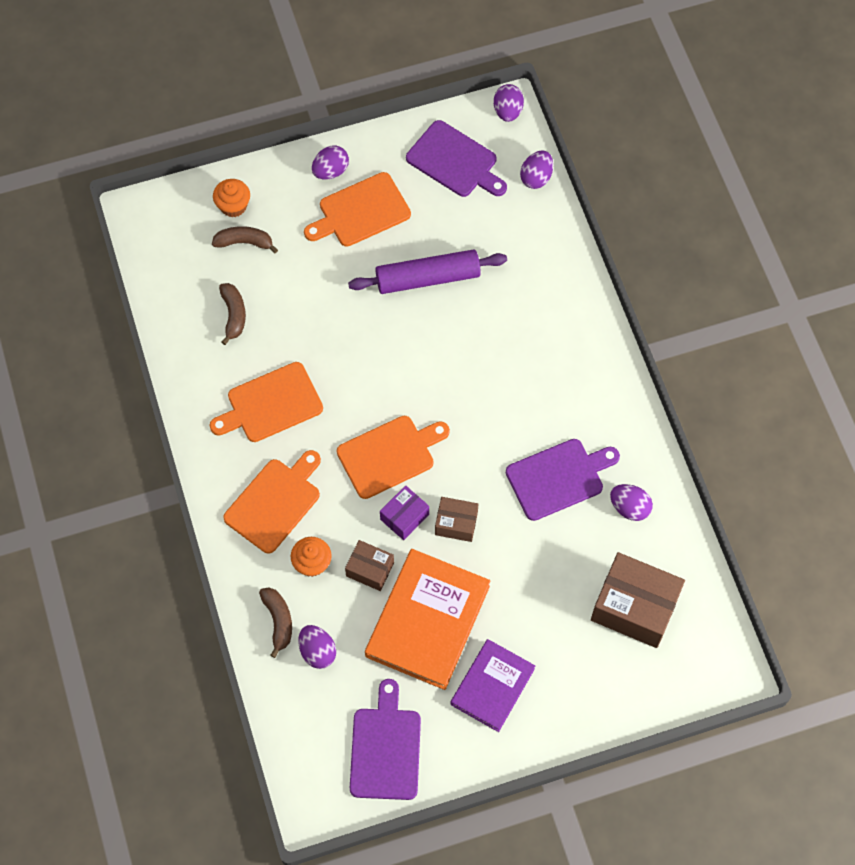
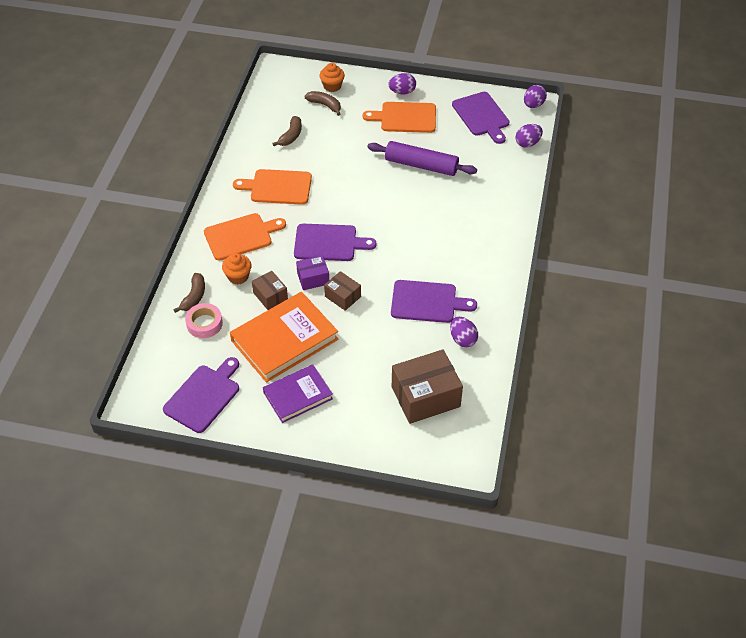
camera: 30 degrees right, 15 degrees down
(317, 651) = (204, 323): purple egg -> pink tape
(389, 455) = (328, 243): orange cutting board -> purple cutting board
(634, 607) = (425, 396): brown box -> brown box turned 75 degrees counterclockwise

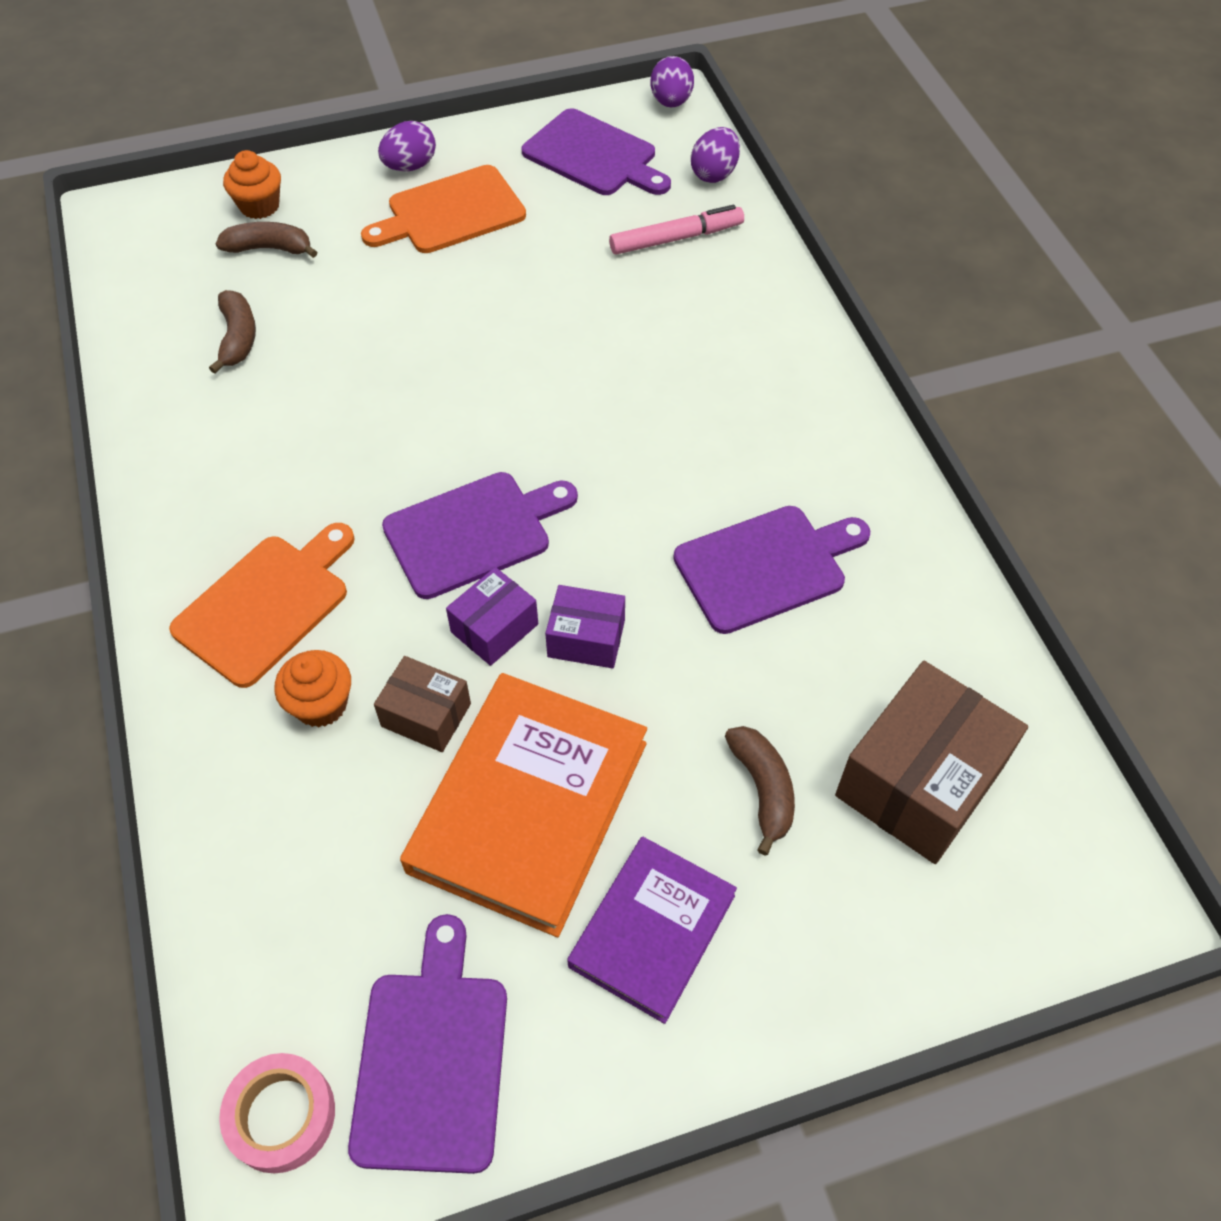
camera: 30 degrees left, 5 degrees up
(194, 297) = (245, 806): brown banana -> brown banana (762, 789)
(204, 323) = (313, 863): pink tape -> pink tape (281, 1115)
(278, 187) = (280, 458): orange cutting board -> none
(343, 296) = (586, 638): brown box -> purple box
(421, 165) = (548, 291): purple rolling pin -> none
(462, 339) = (894, 613): purple egg -> none
(490, 164) = (676, 238): none -> pink marker

